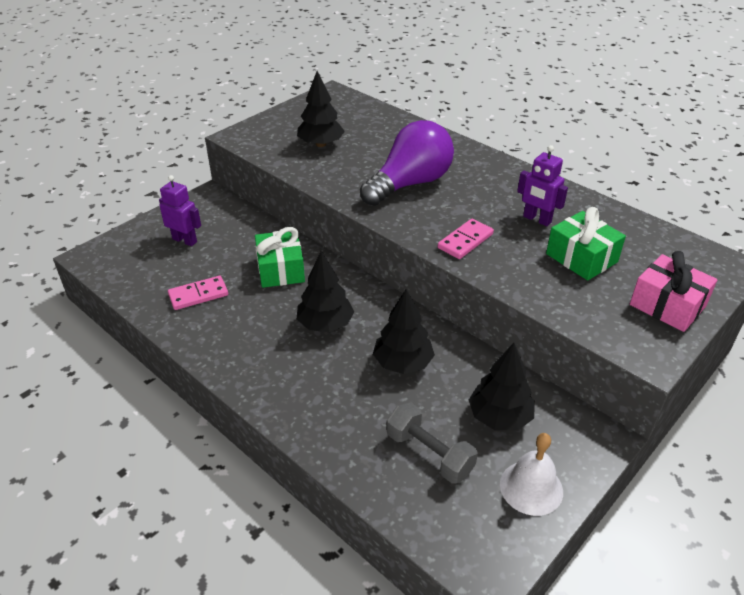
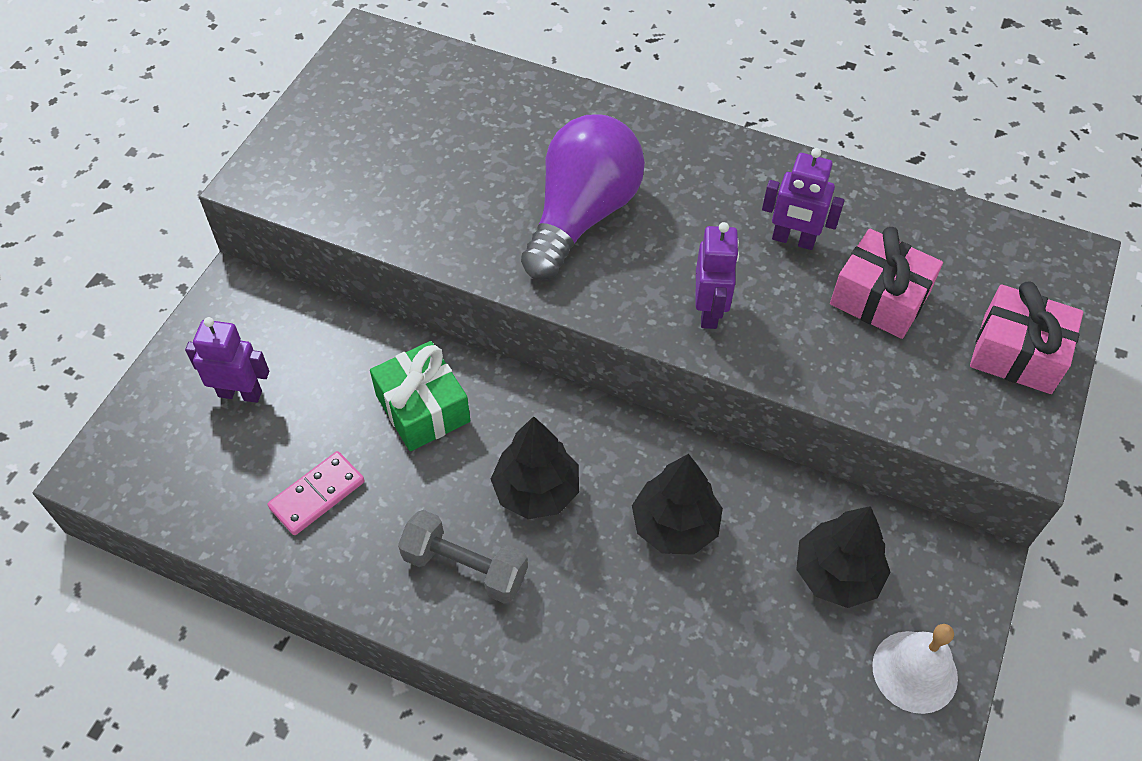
camera: 20 degrees left, 15 degrees up
(321, 144) = (404, 165): black tree -> none
(429, 454) = (770, 664): grey dumbbell -> grey dumbbell (465, 567)
(465, 241) = (709, 311): pink domino -> purple robot
(581, 258) = (879, 298): green gift -> pink gift

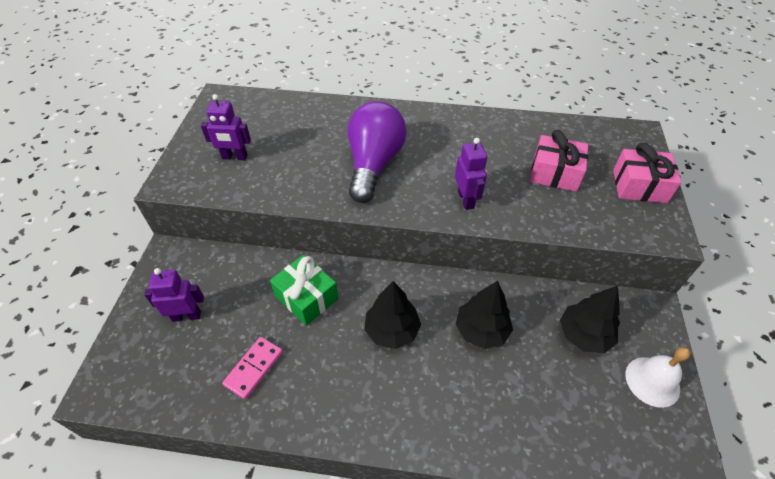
camera: 15 degrees left, 5 degrees down
(465, 567) = (363, 390): grey dumbbell -> none
(793, 240) = (495, 153): purple robot -> purple robot (234, 157)

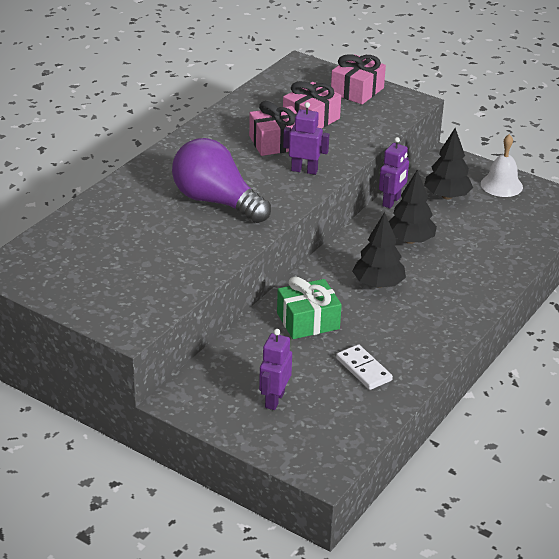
camera: 65 degrees left, 15 degrees down
(234, 157) = (126, 279): purple robot -> purple robot (391, 202)
(254, 368) = (364, 369): pink domino -> white domino
(494, 166) = (276, 143): none -> pink gift

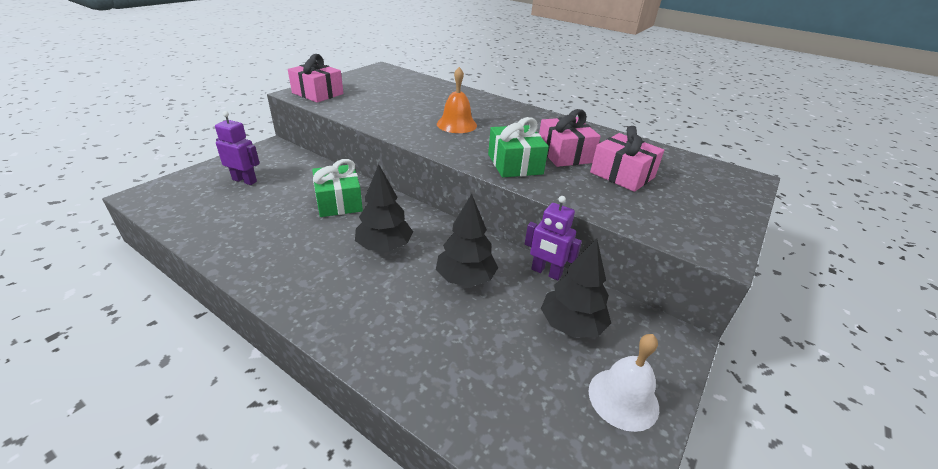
camera: 90 degrees right, 0 degrees up
(216, 201) = (456, 124): purple light bulb -> orange bell
(304, 170) = (515, 164): purple robot -> green gift
(357, 91) = (712, 209): pink gift -> pink gift (317, 93)
(364, 369) = (254, 225): white domino -> none

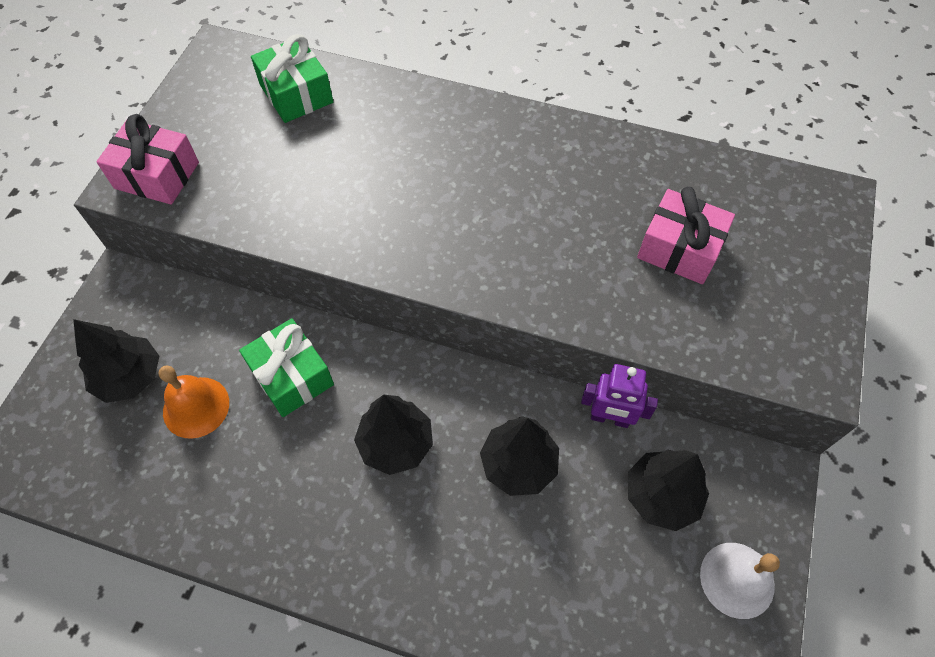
camera: 15 degrees left, 25 degrees up
(245, 180) = (130, 377): purple robot -> black tree
(456, 124) = (415, 195): orange bell -> orange bell (196, 407)
(515, 164) = (533, 273): green gift -> green gift (296, 94)
(564, 154) = (592, 223): pink gift -> none

